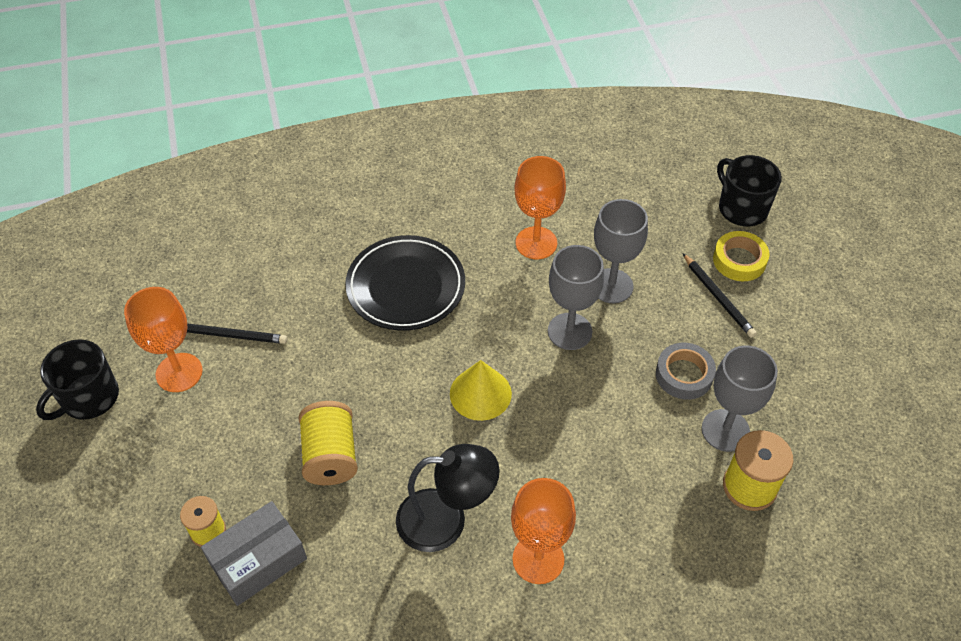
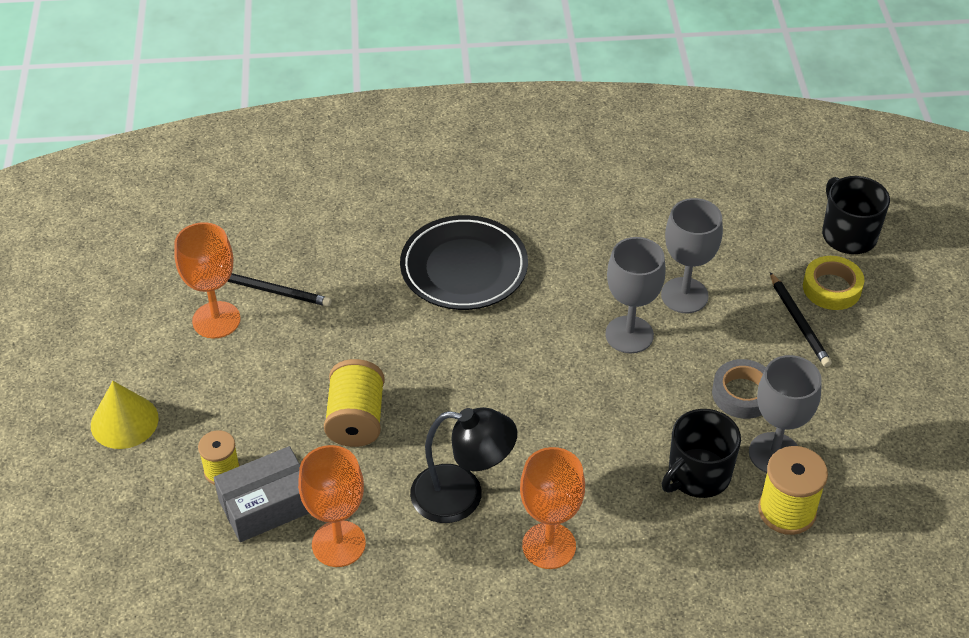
camera: 10 degrees right, 5 degrees down
(89, 398) = (123, 331): black mug -> black mug (698, 475)
(480, 393) = (521, 382): yellow cone -> yellow cone (124, 421)
(536, 243) = (612, 242): orange goblet -> orange goblet (338, 544)

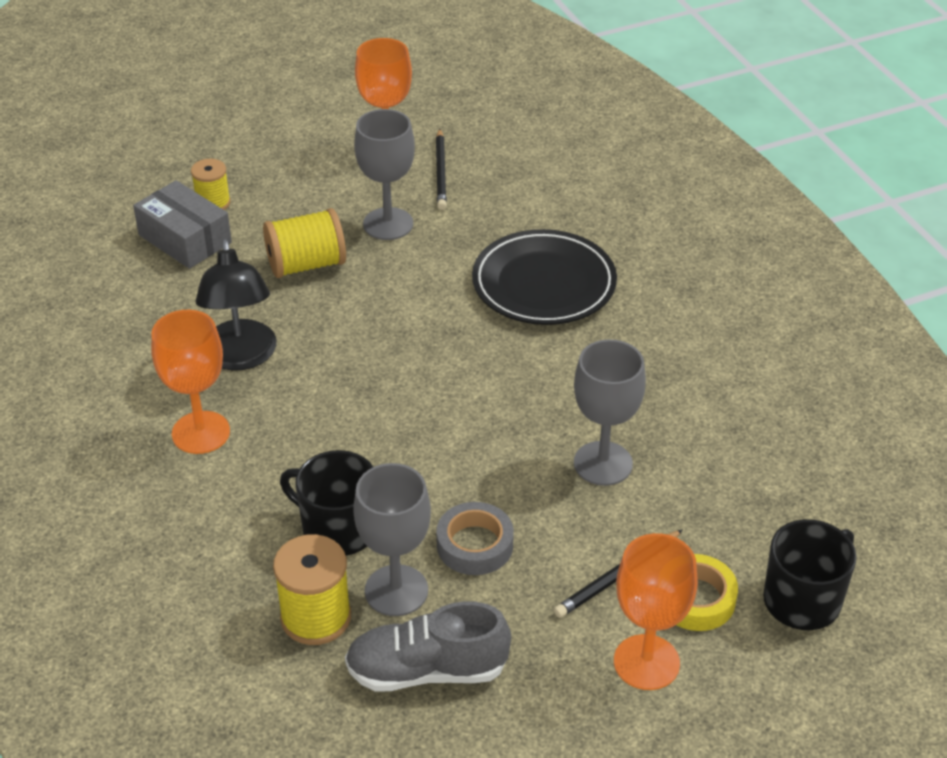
camera: 70 degrees right, 5 degrees down
(124, 421) = (245, 135): yellow cone -> none
(338, 544) = (156, 293): orange goblet -> orange goblet (646, 662)
(629, 334) = (516, 430): grey goblet -> grey goblet (388, 224)
(857, 455) = (427, 670): none -> grey shoe

